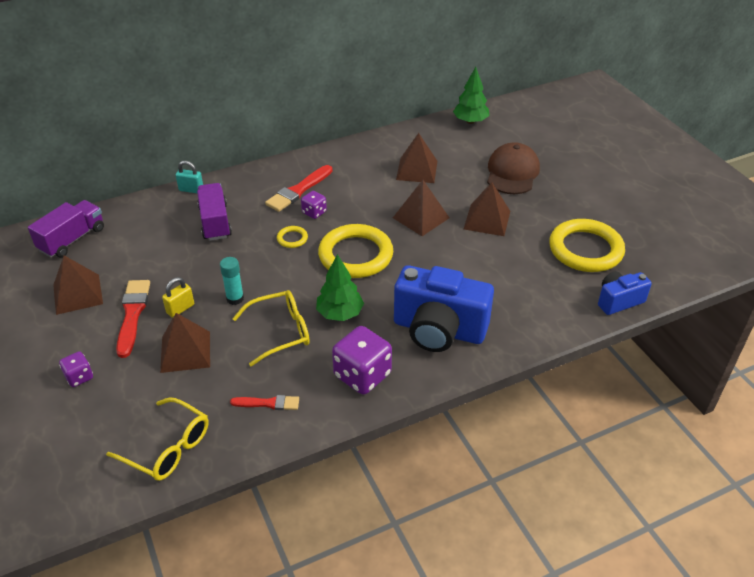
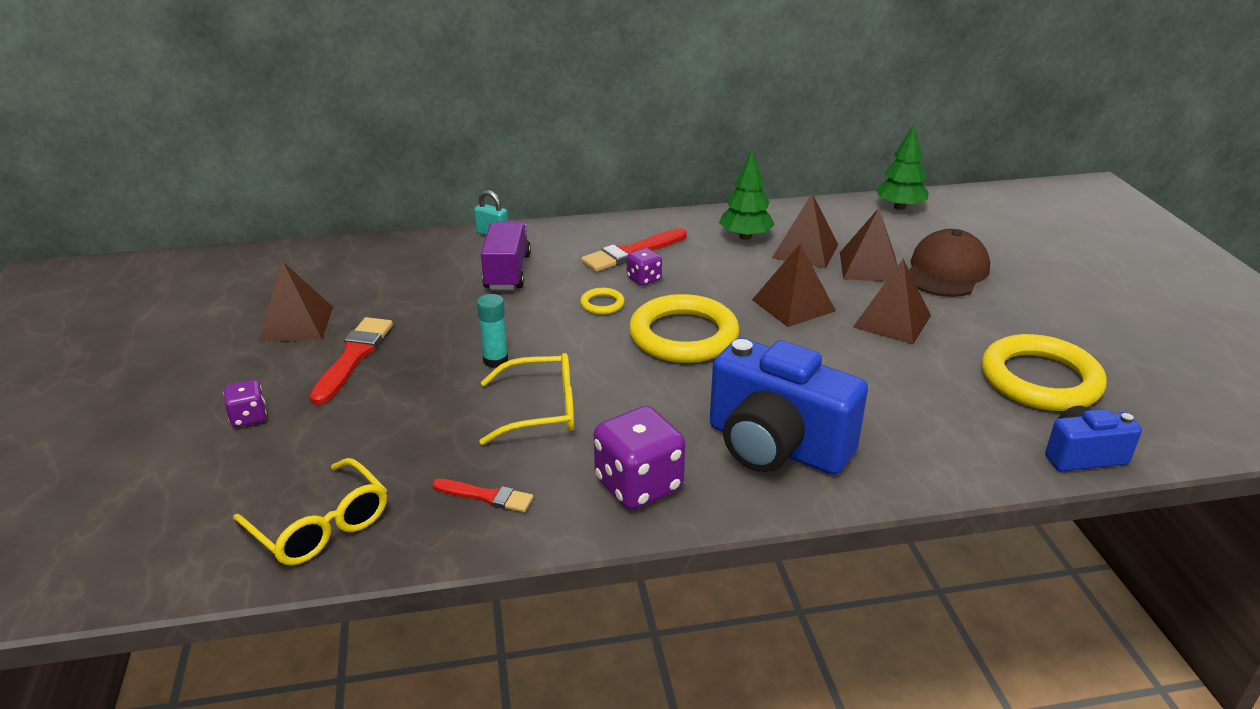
camera: 15 degrees right, 10 degrees down
(72, 239) = (320, 265): purple truck -> none
(180, 309) = (418, 361): yellow padlock -> none
(185, 351) = (401, 411): brown pyramid -> brown pyramid (869, 267)
(340, 313) = (635, 401): green tree -> green tree (745, 236)

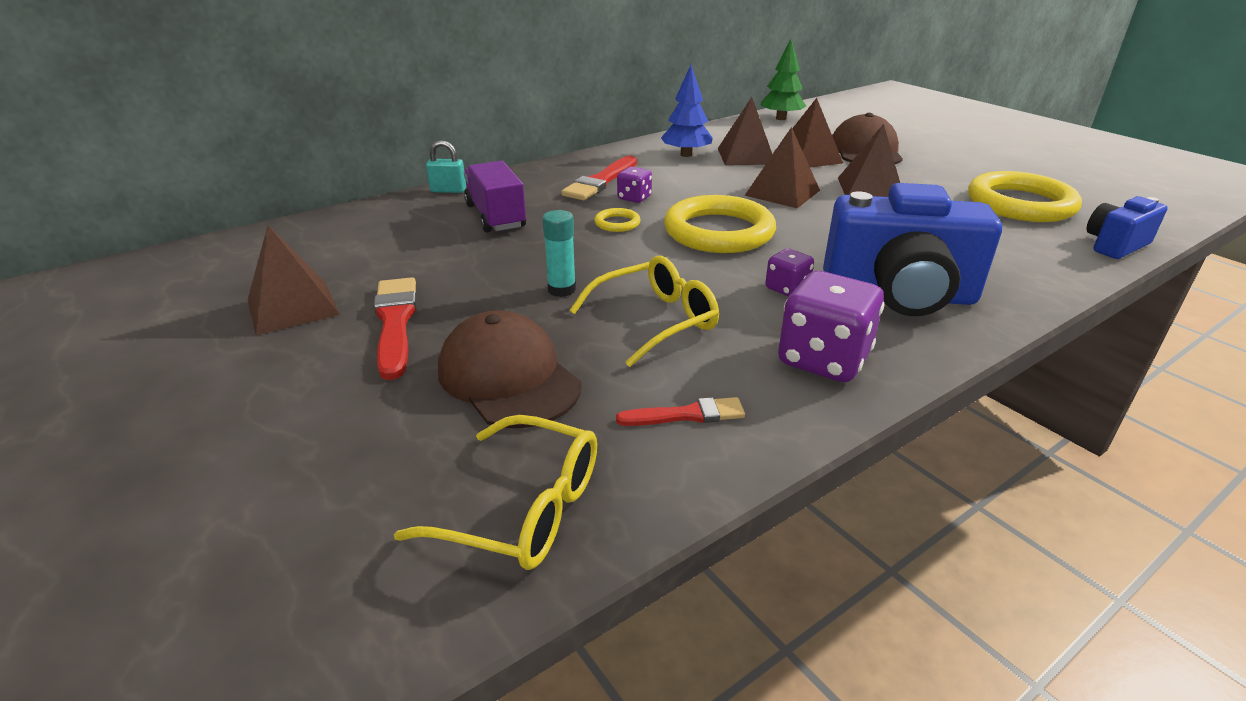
camera: 25 degrees left, 0 degrees up
(249, 417) = (312, 416): purple dice -> purple dice (787, 288)
(391, 427) = (508, 377): none -> brown cap
(745, 236) = (686, 155): green tree -> blue tree

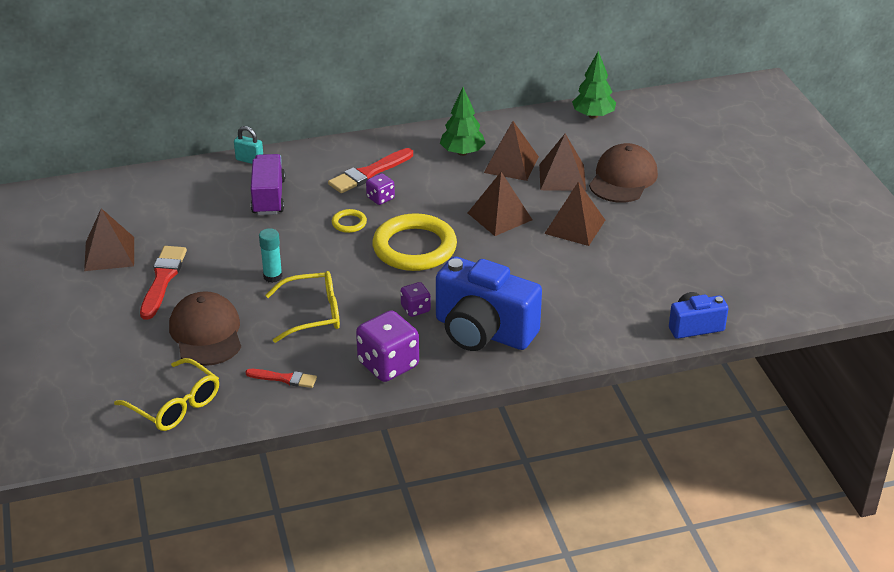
camera: 20 degrees right, 5 degrees up
(686, 155) = (462, 152): blue tree -> green tree
(1020, 204) = (677, 270): yellow ring -> none

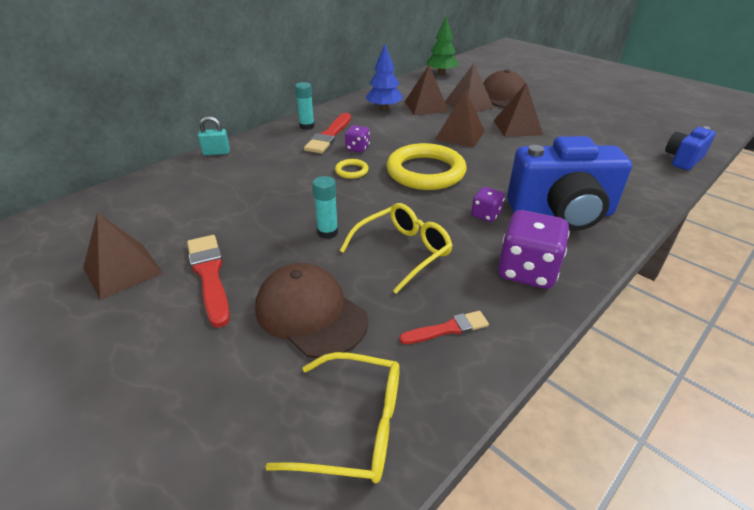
camera: 30 degrees left, 0 degrees up
(268, 197) = (259, 173): purple truck -> none
(359, 153) = (307, 126): none -> turquoise glue stick
(462, 152) = (384, 108): green tree -> blue tree

